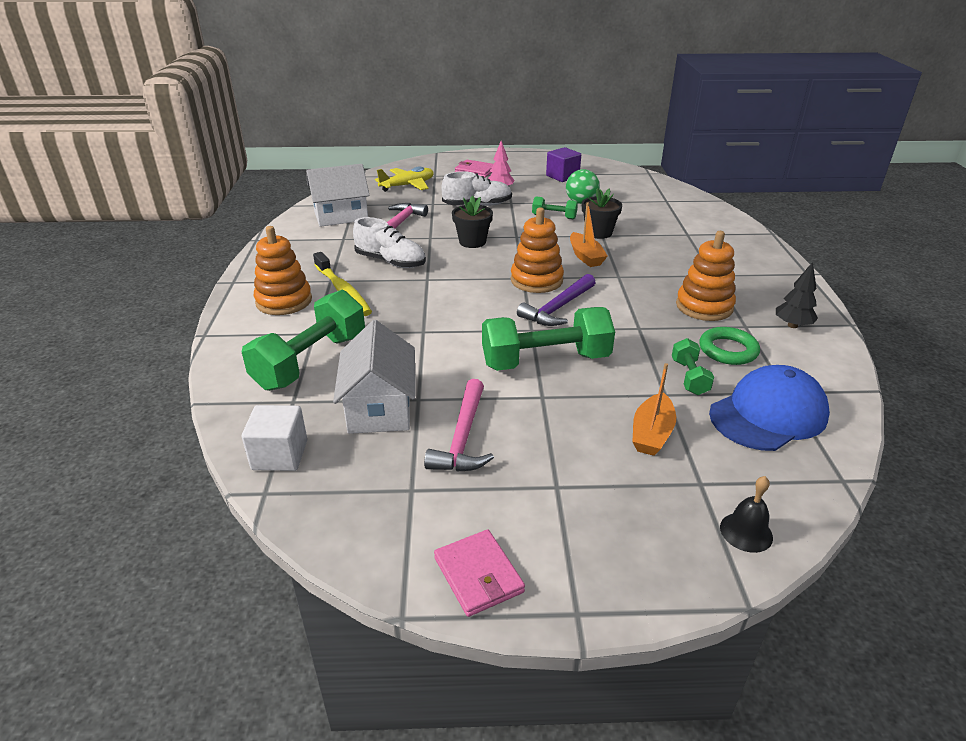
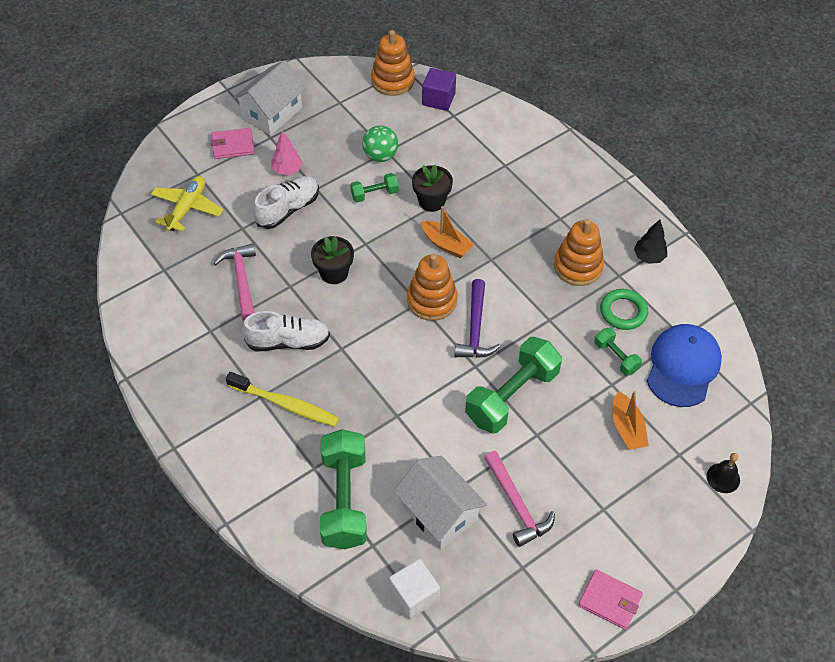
camera: 35 degrees left, 20 degrees up
(284, 301) = (248, 446): orange stacking toy -> orange stacking toy (392, 80)
(341, 216) = (171, 296): white house -> white house (272, 113)
(562, 176) = (328, 115): purple cube -> purple cube (438, 99)

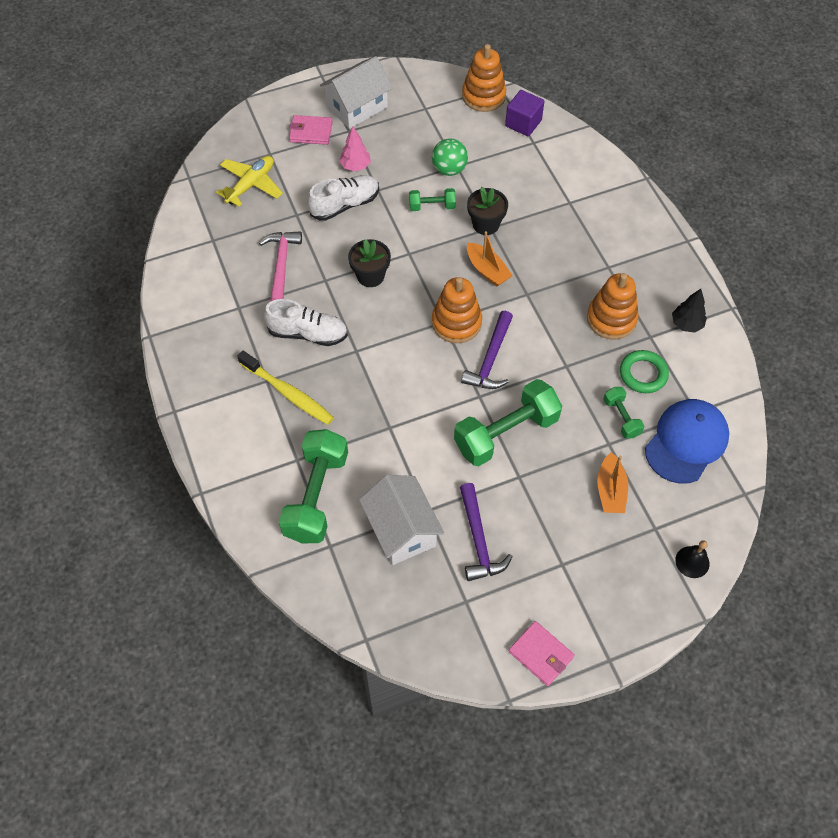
camera: 15 degrees right, 5 degrees up
(414, 595) = (354, 603): white cube -> none
(517, 504) = (478, 540): pink hammer -> purple hammer

